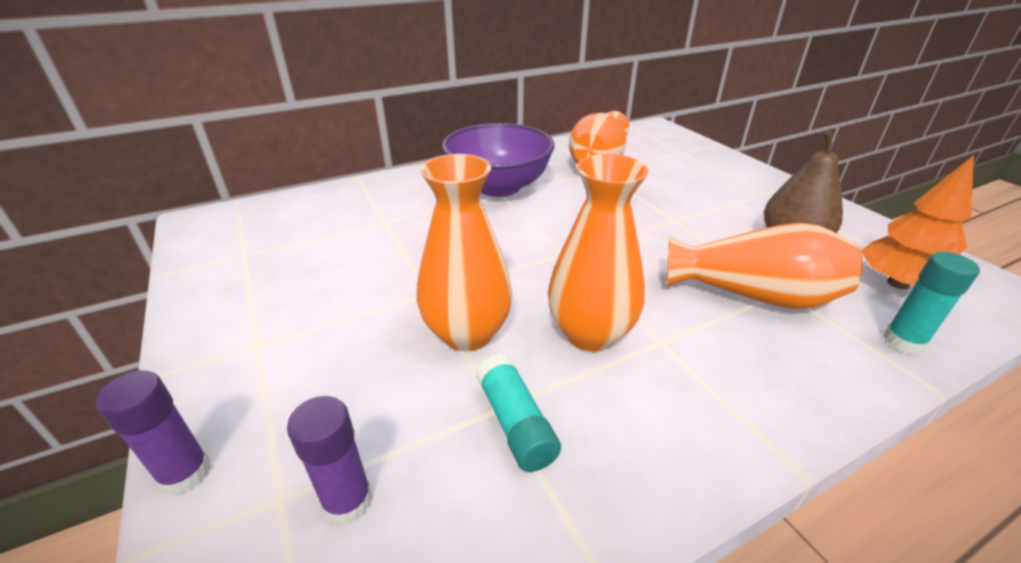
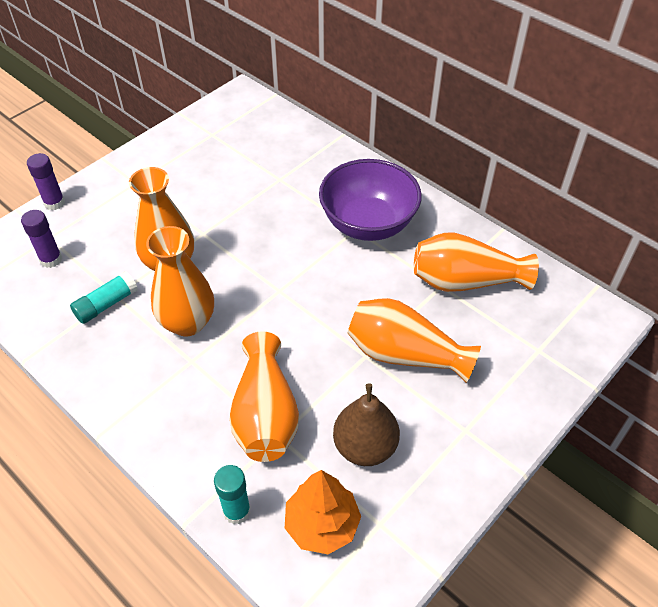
camera: 70 degrees right, 15 degrees up
(677, 201) = (405, 354): none -> orange vase

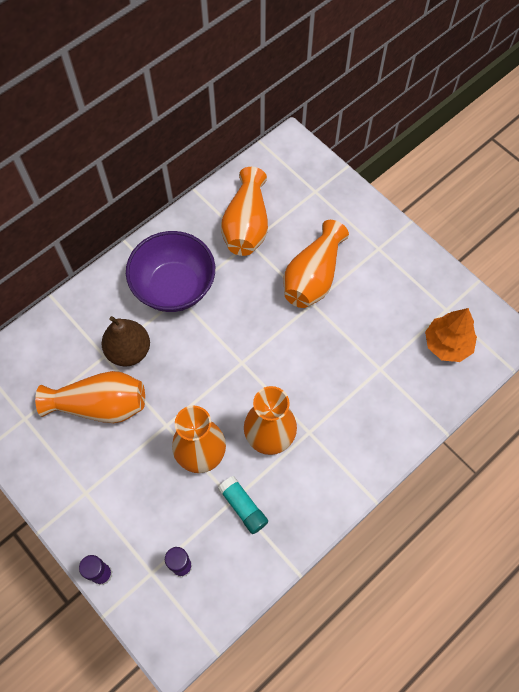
camera: 85 degrees left, 15 degrees up
(237, 511) = (438, 398): turquoise glue stick -> none
(265, 414) = (361, 377): orange vase -> orange vase (100, 405)
(365, 447) = (390, 312): brown pear -> brown pear (129, 351)

